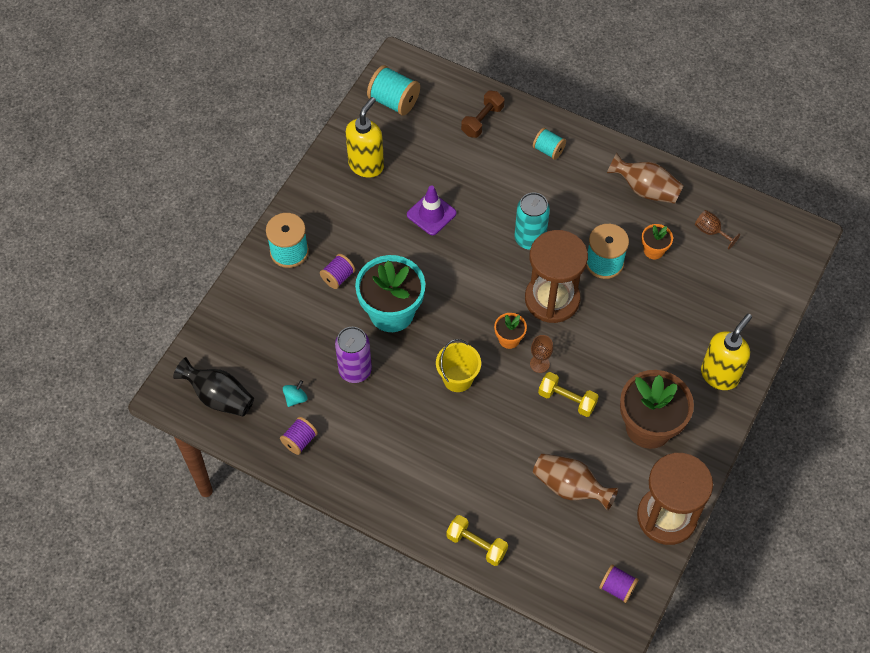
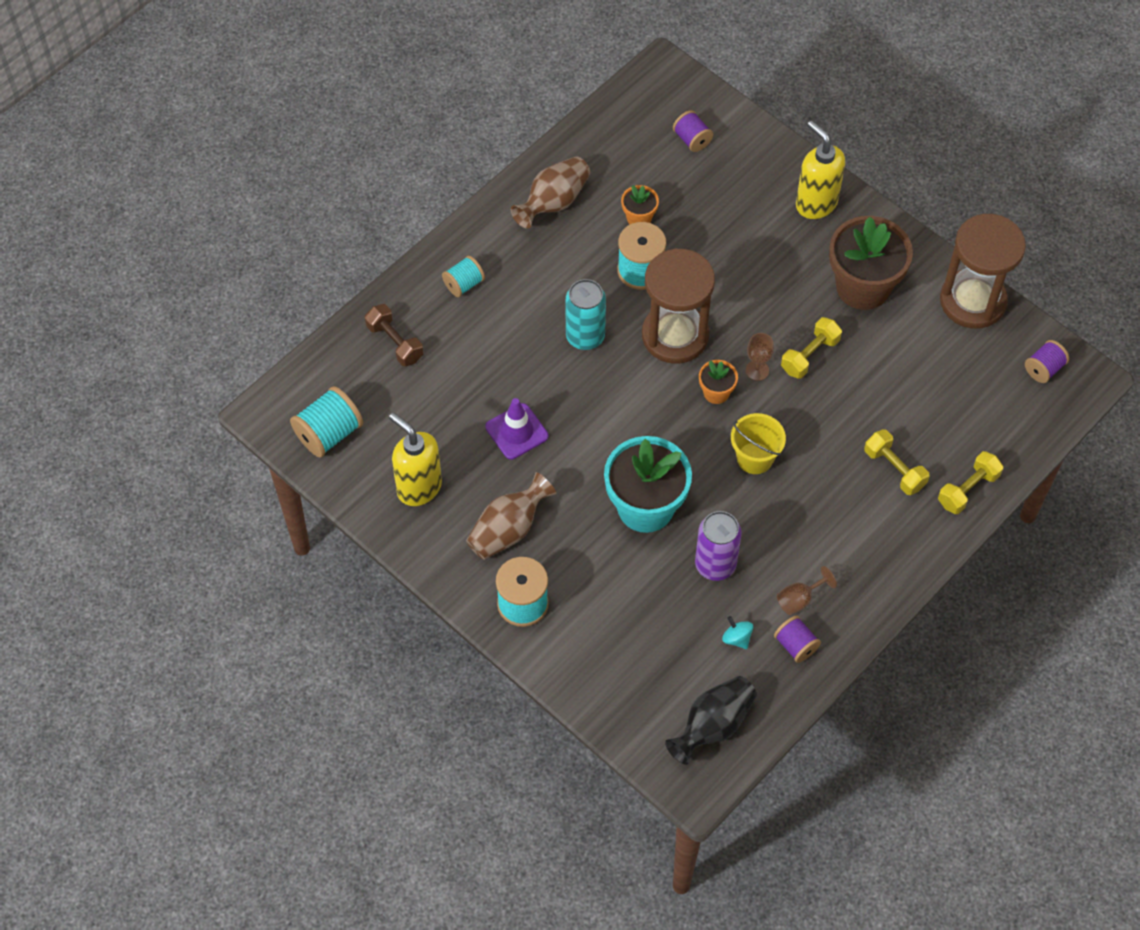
camera: 75 degrees left, 0 degrees up
(338, 277) = (578, 555): purple spool -> purple spool (692, 139)
(479, 484) = (894, 469): none -> yellow dumbbell
(570, 487) = (918, 381): brown vase -> brown vase (508, 529)
(711, 232) = (631, 156): brown goblet -> brown goblet (799, 599)

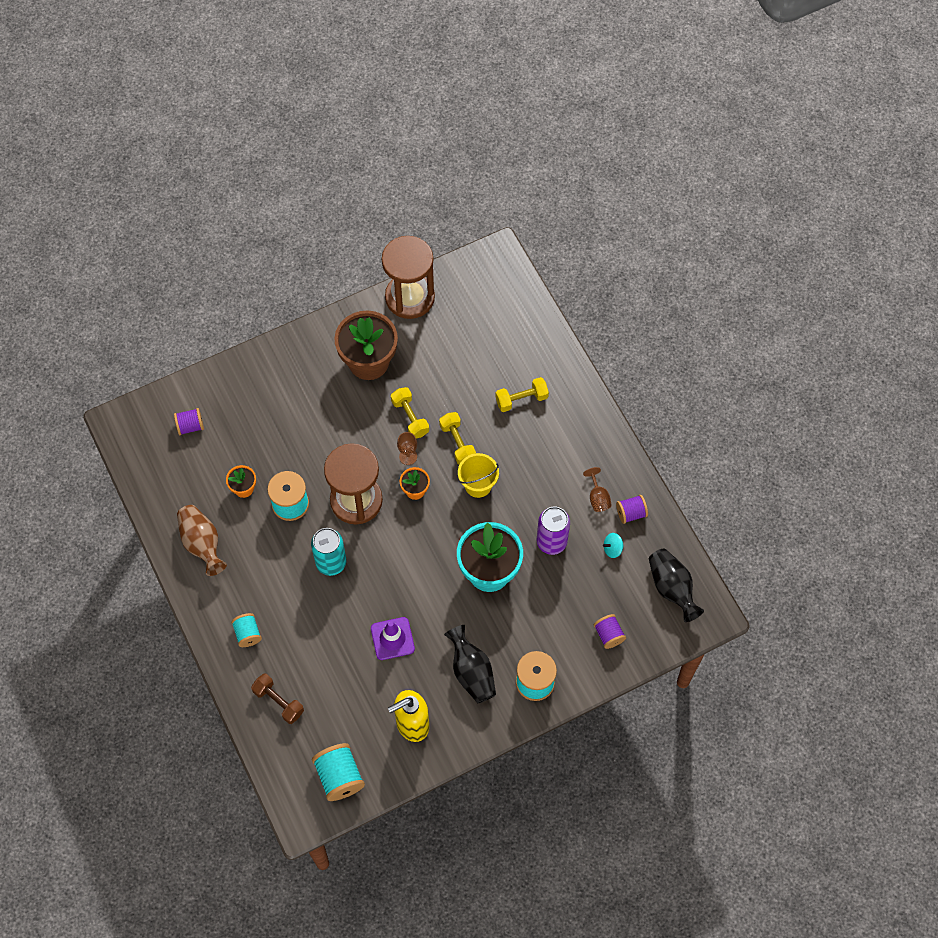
camera: 70 degrees left, 5 degrees up
(395, 342) = (278, 702): brown dumbbell -> brown dumbbell turned 60 degrees clockwise
(508, 529) = (471, 672): brown vase -> black vase
(816, 203) = (285, 364): yellow soap dispenser -> none
(968, 489) = (554, 360): yellow dumbbell -> yellow dumbbell (457, 443)
(1044, 369) = (481, 276): purple spool -> purple spool (608, 635)

